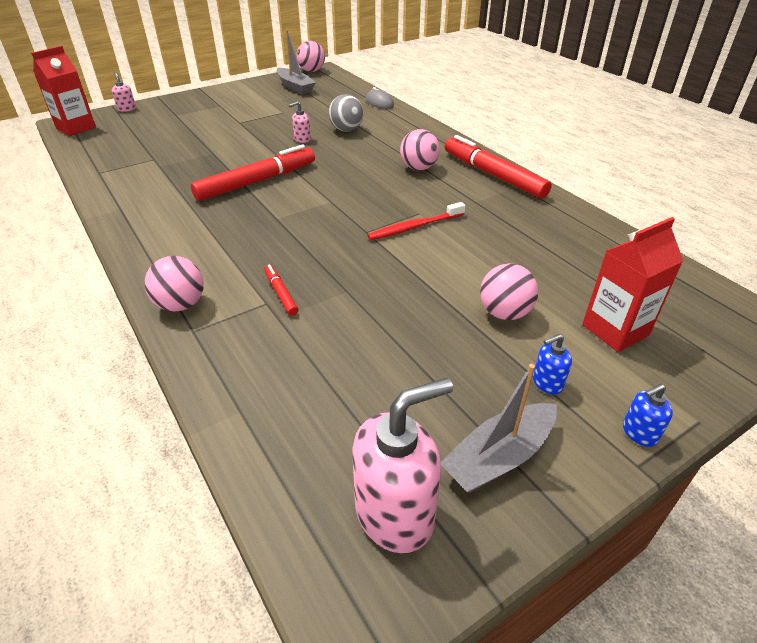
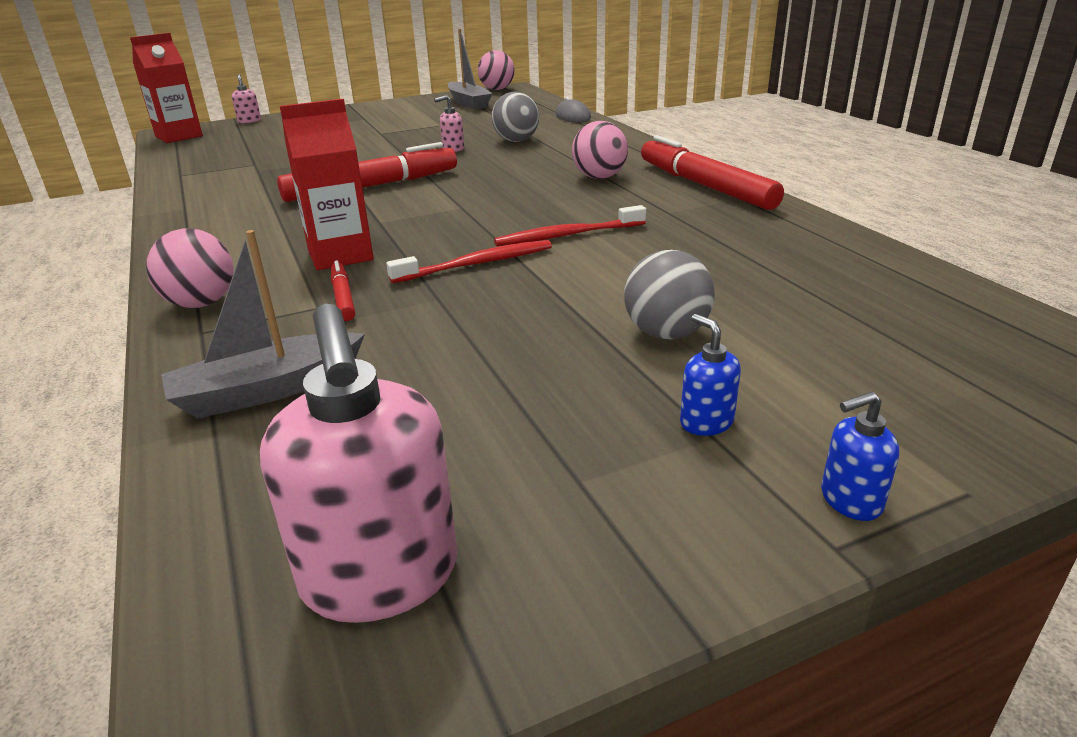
camera: 10 degrees right, 10 degrees down
(362, 257) = (477, 264): none -> red toothbrush
(395, 513) = (381, 577): pink soap dispenser -> pink soap dispenser turned 90 degrees clockwise
(499, 457) = (588, 514): grey boat -> grey boat (267, 390)
(504, 313) = (666, 333): pink ball -> grey ball
(547, 383) = (706, 422): blue soap dispenser -> blue soap dispenser turned 75 degrees clockwise
(615, 330) = (844, 362): red carton -> red carton (340, 255)

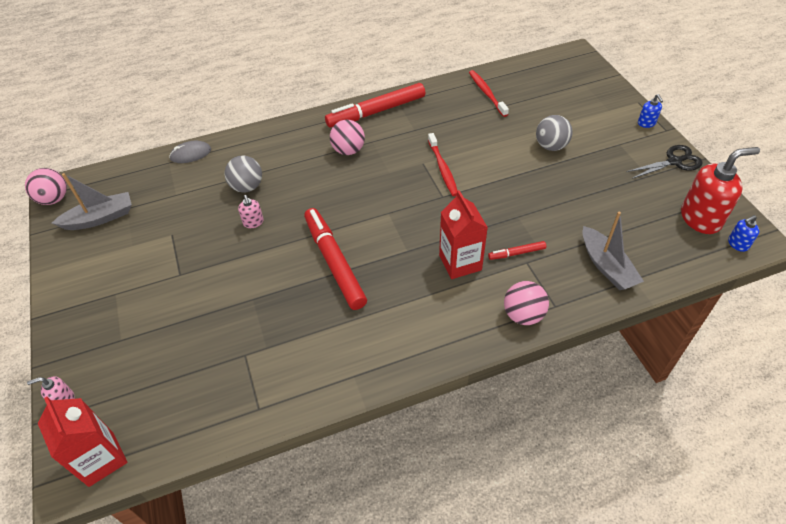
camera: 85 degrees left, 20 degrees up
(381, 577) = (701, 218): pink soap dispenser -> red soap dispenser
(477, 264) = (478, 203): red toothbrush -> red toothbrush (486, 93)
(659, 547) = (674, 162): none -> black scissors
(706, 422) = (612, 144): blue soap dispenser -> blue soap dispenser (737, 244)

